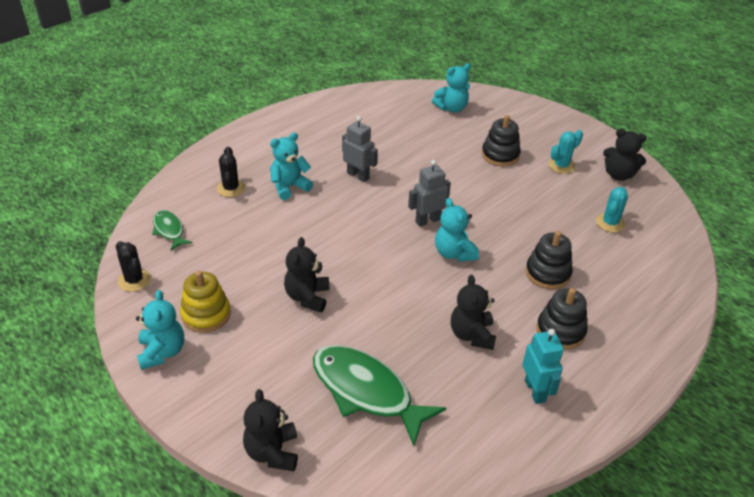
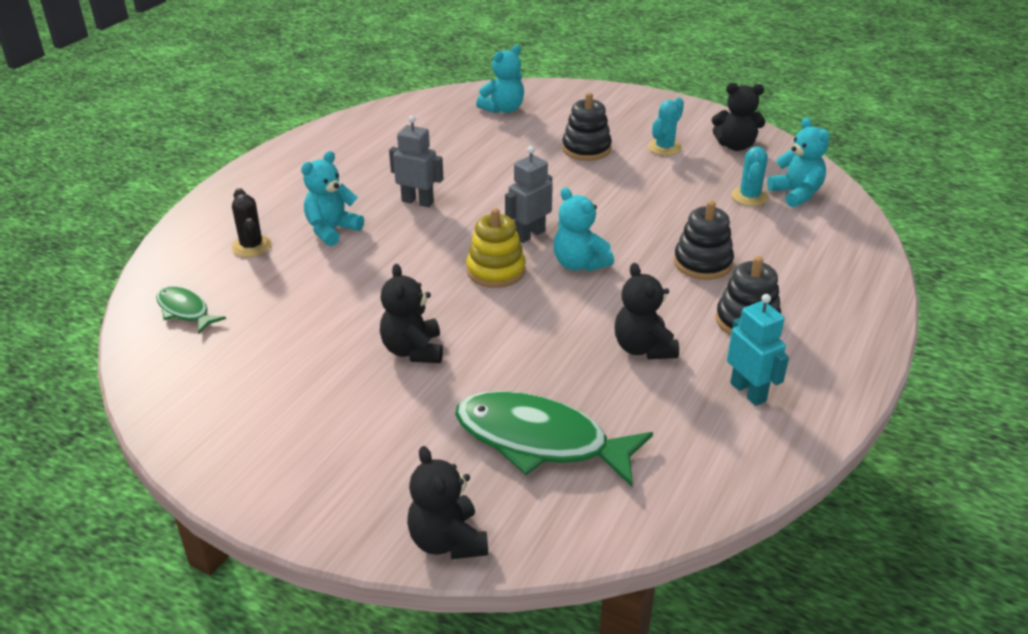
camera: 15 degrees left, 5 degrees down
(134, 280) = (159, 380): black cactus -> none
(162, 352) = (238, 458): turquoise teddy bear -> turquoise teddy bear (796, 194)
(206, 314) = (282, 399): yellow stacking toy -> yellow stacking toy (496, 271)

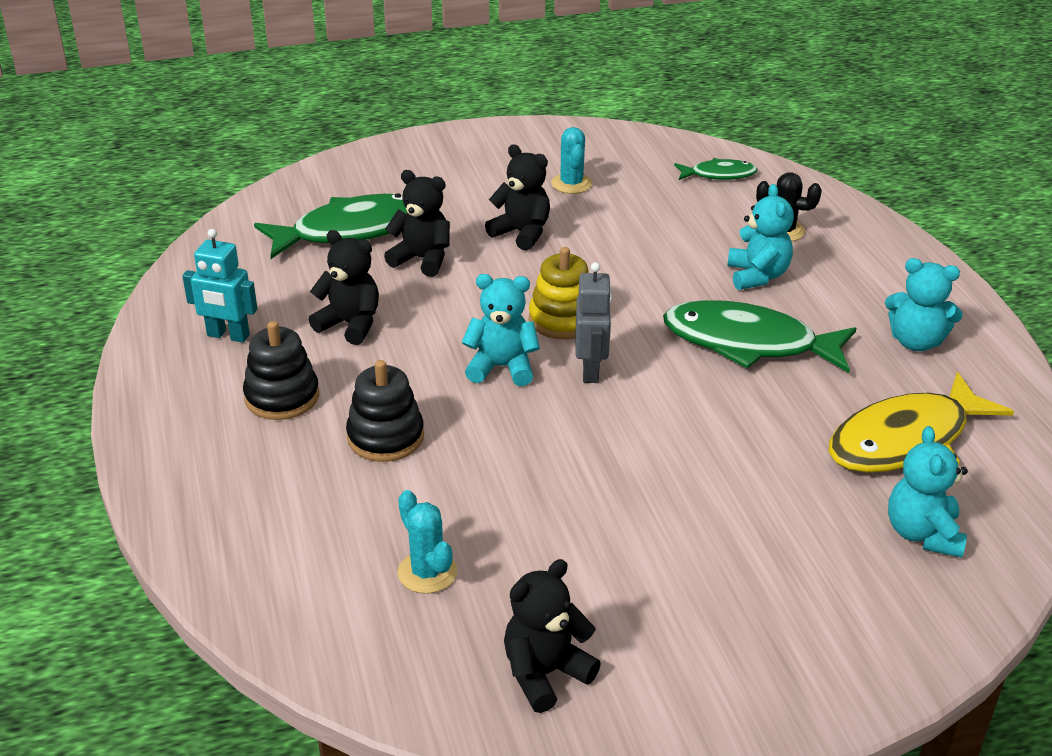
camera: 135 degrees right, 0 degrees up
(418, 202) = (748, 343): grey robot -> green fish
(438, 133) = (906, 440): none -> yellow fish
(447, 541) = (341, 167): black teddy bear -> black teddy bear (422, 259)
(586, 149) = (715, 528): black stacking toy -> none
(664, 147) = (630, 599): turquoise cactus -> turquoise cactus (571, 184)
(796, 194) = (372, 618): turquoise teddy bear -> turquoise teddy bear (915, 342)

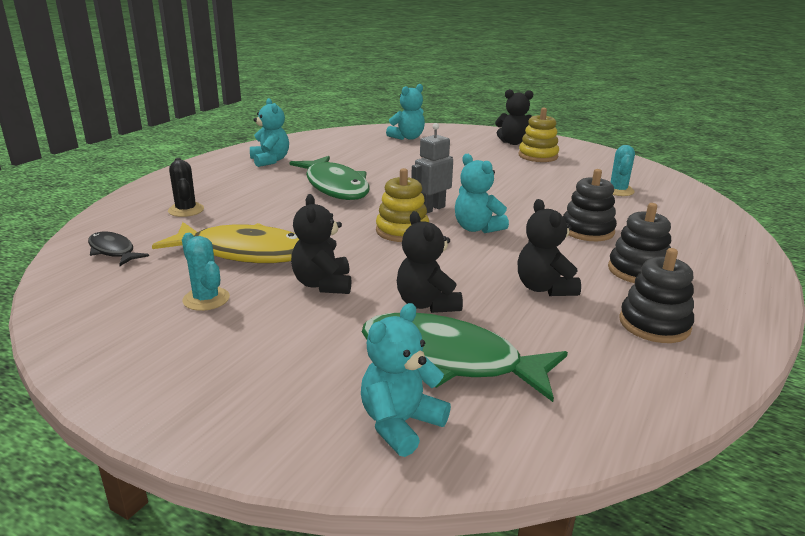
camera: 135 degrees left, 10 degrees down
(228, 336) = (654, 324): turquoise robot -> black stacking toy
(545, 673) = (598, 161): black teddy bear -> black teddy bear (513, 143)
(571, 184) = (206, 299): turquoise cactus -> turquoise cactus turned 75 degrees counterclockwise
(657, 619) = (538, 156): none -> yellow stacking toy
(719, 175) = (113, 251): green fish -> black fish
(757, 276) = (259, 202): turquoise teddy bear -> turquoise teddy bear (400, 424)
(906, 440) = (355, 149): yellow fish -> yellow fish (245, 252)

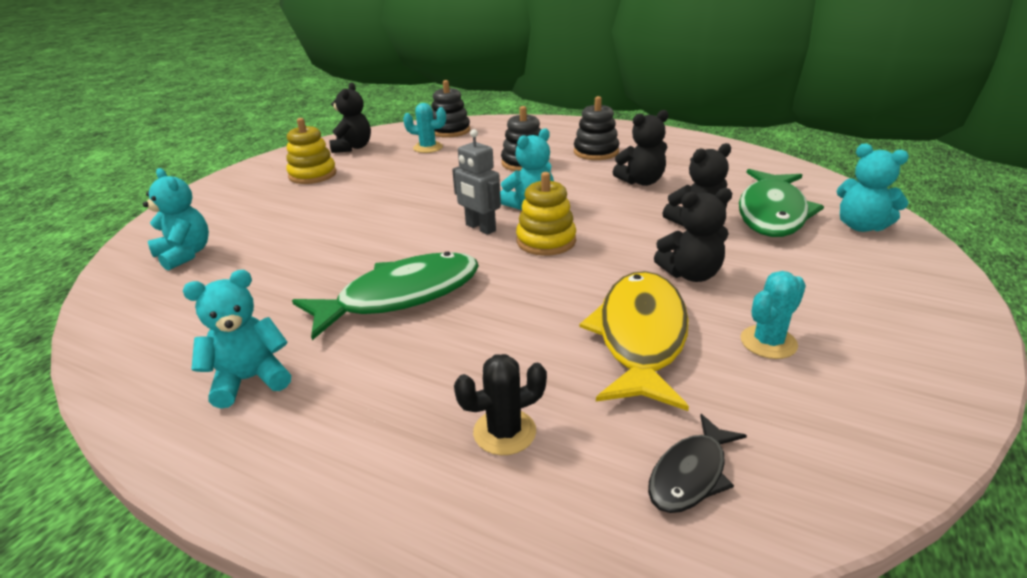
camera: 90 degrees left, 5 degrees up
(513, 143) = (254, 186): black teddy bear -> black teddy bear (353, 147)
(654, 324) = (674, 153): black stacking toy -> black stacking toy (450, 131)

